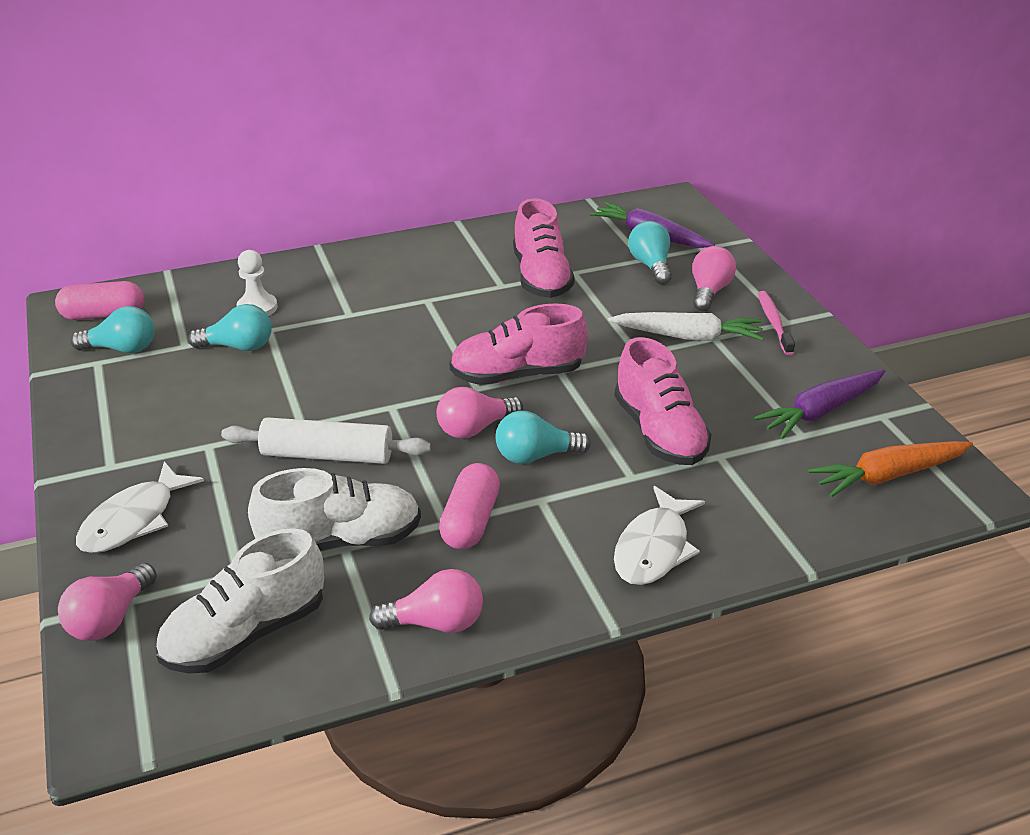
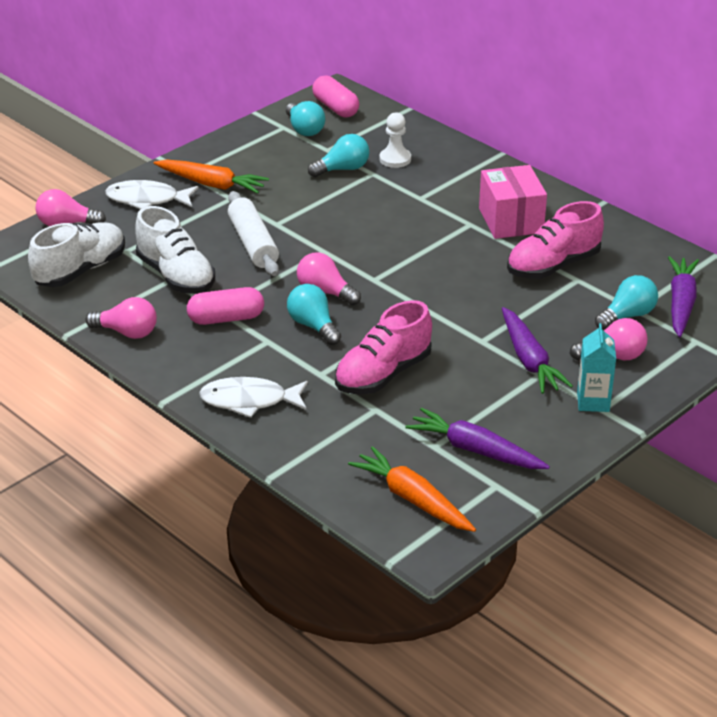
camera: 65 degrees right, 0 degrees up
(160, 453) = (212, 184): none -> orange carrot
(238, 347) = (342, 169): turquoise light bulb -> turquoise light bulb turned 90 degrees counterclockwise
(246, 633) = (80, 270): white shoe -> white shoe turned 105 degrees clockwise
(435, 623) = (127, 332): pink light bulb -> pink light bulb turned 45 degrees counterclockwise
(443, 276) = (510, 220): none -> pink box
(517, 375) = (404, 292): pink shoe -> none
(688, 336) = (529, 360): white carrot -> purple carrot
(774, 323) = (593, 402): pink toothbrush -> turquoise carton

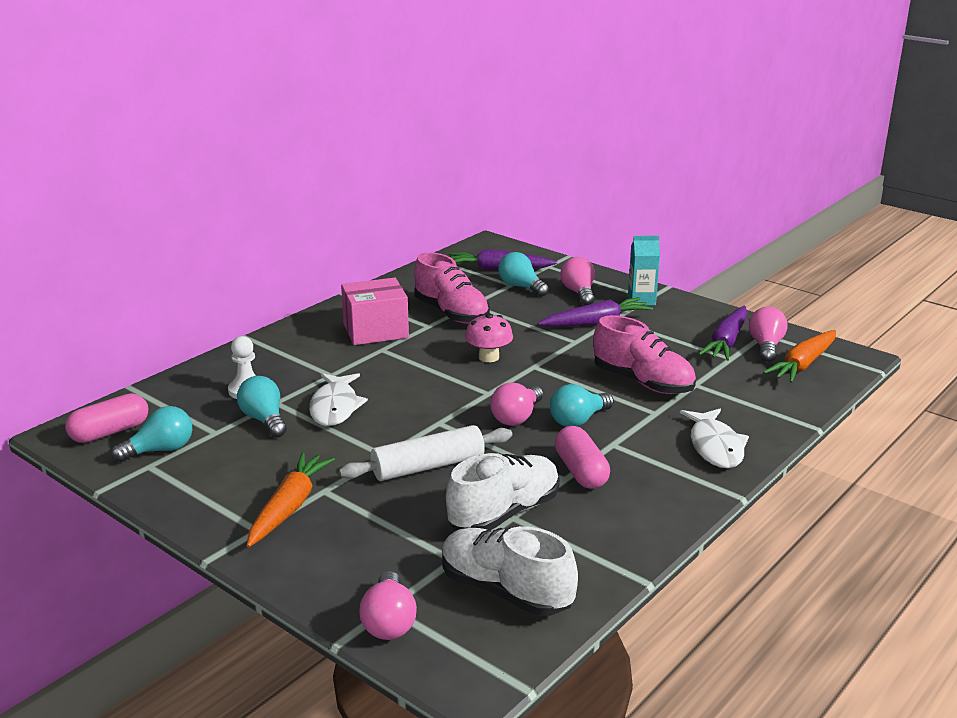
camera: 95 degrees left, 10 degrees down
(127, 332) = (629, 536): pink light bulb -> pink light bulb (766, 346)
(147, 199) = (325, 556): white fish -> white fish (335, 407)
(448, 283) = (489, 357): none -> pink mushroom

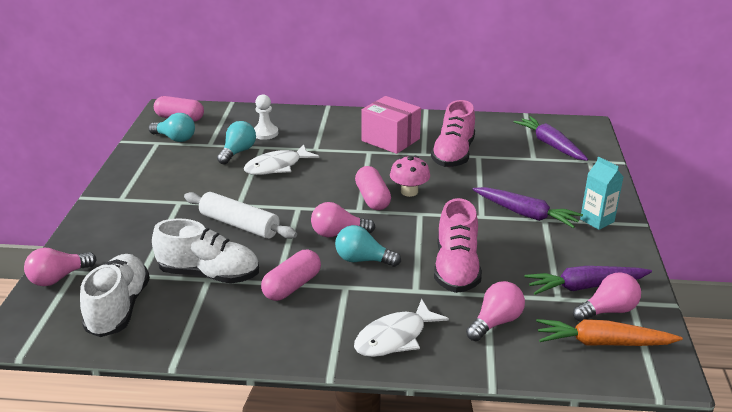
camera: 55 degrees right, 5 degrees up
(289, 507) = (151, 199): orange carrot -> none
(476, 379) = (372, 198): none -> pink capsule
(521, 287) = (535, 163): turquoise light bulb -> none
(579, 293) = (564, 189): pink light bulb -> pink light bulb (495, 322)

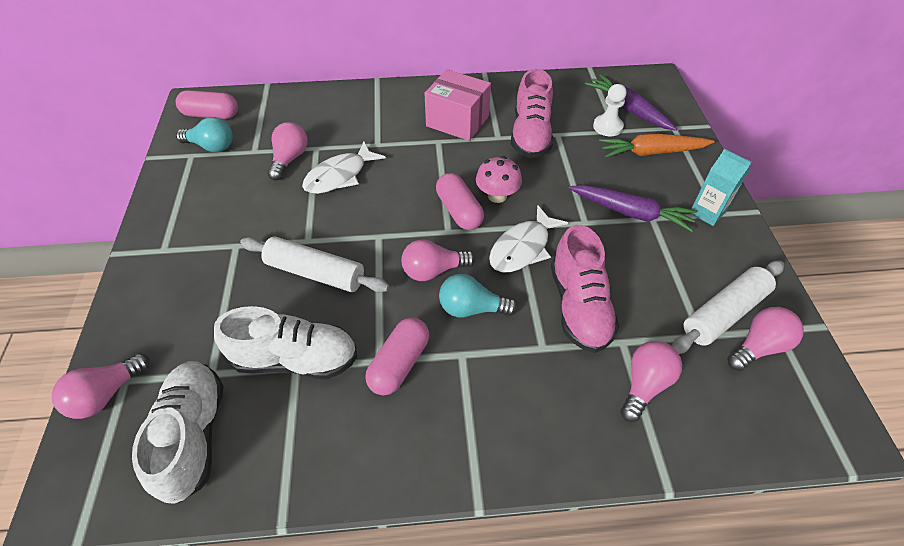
camera: 10 degrees left, 20 degrees up
(238, 152) = (289, 159): turquoise light bulb -> pink light bulb
(265, 133) = (315, 127): white pawn -> white pawn (607, 127)
(395, 337) = (538, 429): white fish -> white fish (522, 248)
(585, 287) = (724, 313): purple carrot -> white rolling pin
(602, 343) = (768, 398): orange carrot -> orange carrot (651, 152)

